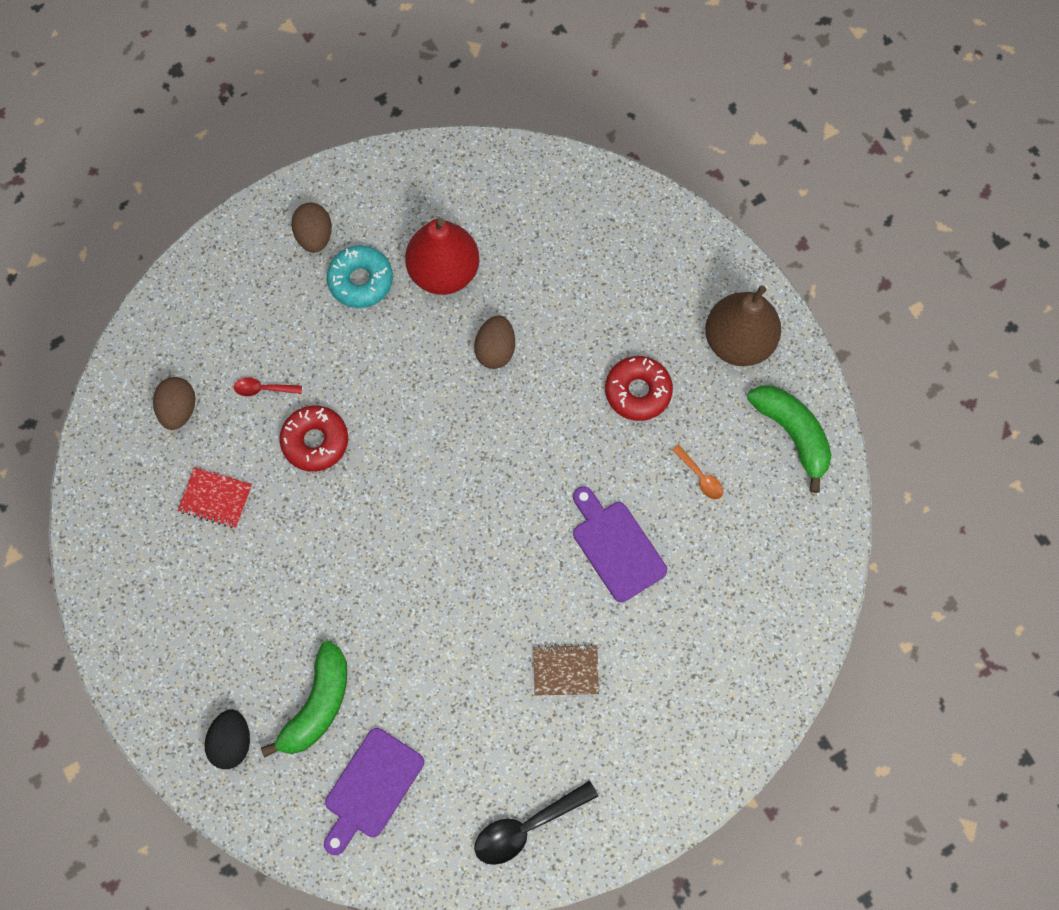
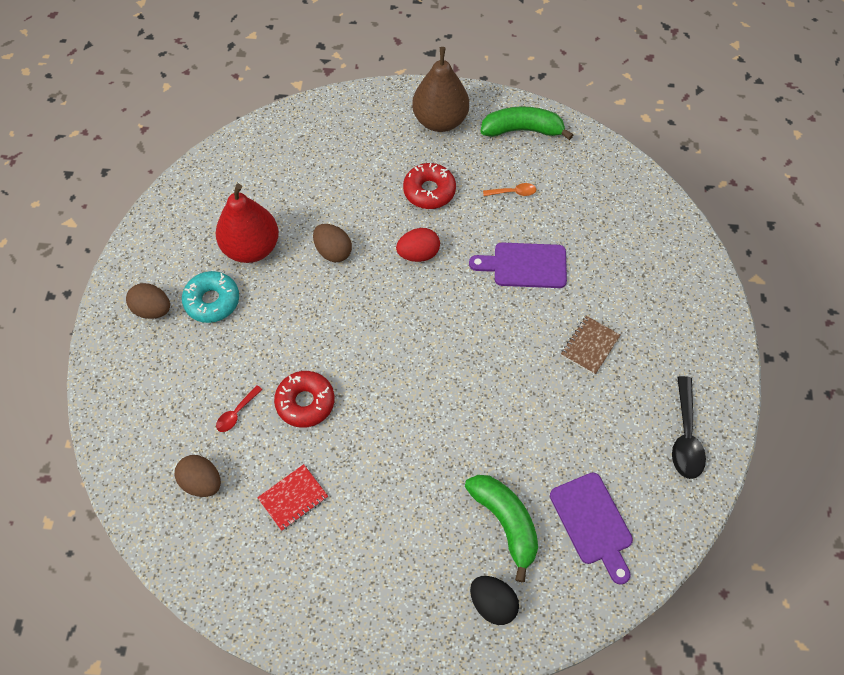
camera: 55 degrees left, 10 degrees down
(552, 433) = (418, 254): none -> red egg

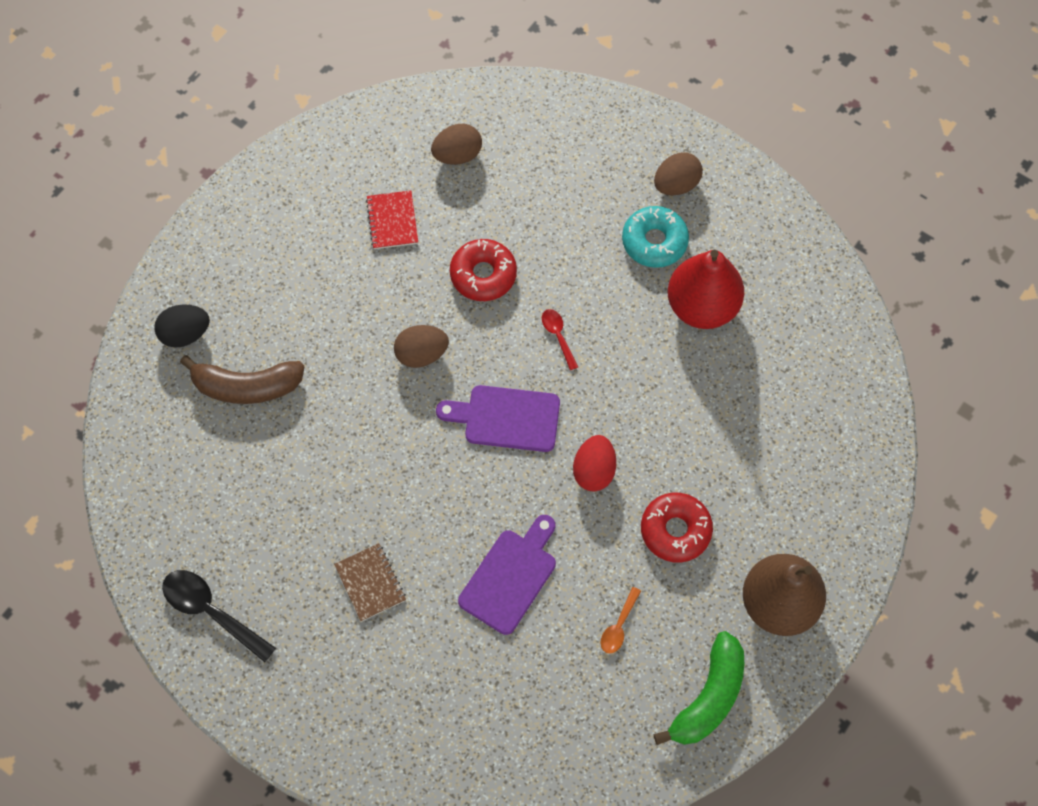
camera: 120 degrees right, 5 degrees up
(236, 413) = (510, 211): red spoon -> red spoon (558, 336)
(333, 251) = (649, 385): brown egg -> brown egg (421, 354)
(505, 522) = (247, 386): green banana -> brown banana
(593, 523) = (192, 463): purple cutting board -> purple cutting board (506, 418)

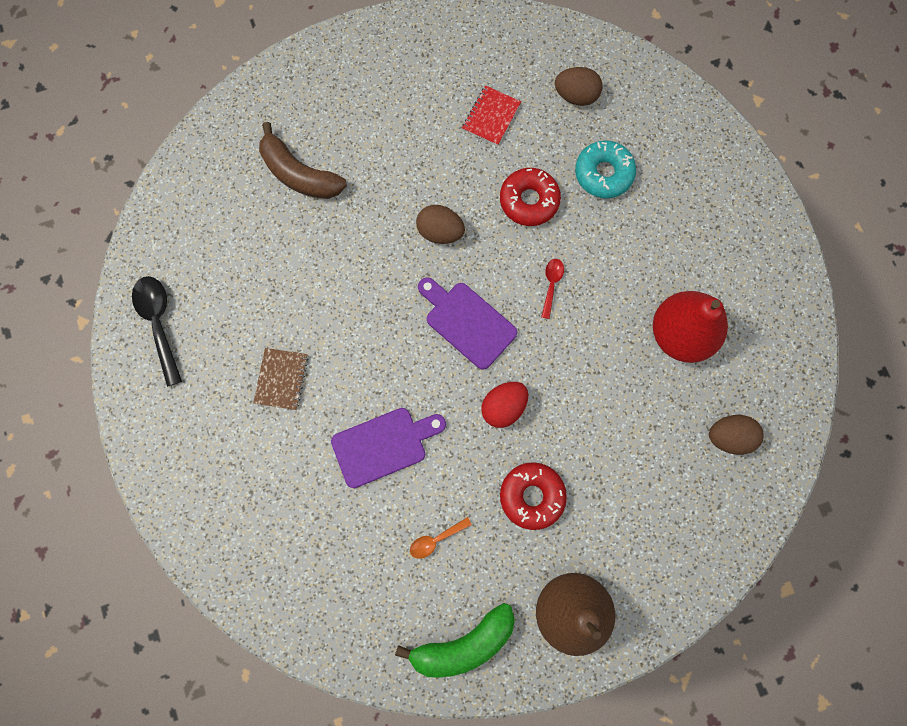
camera: 35 degrees right, 10 degrees up
(185, 334) = (285, 108): black egg -> none
(654, 241) = (679, 259): turquoise donut -> turquoise donut (603, 173)
(676, 184) = (729, 224): brown egg -> brown egg (728, 437)

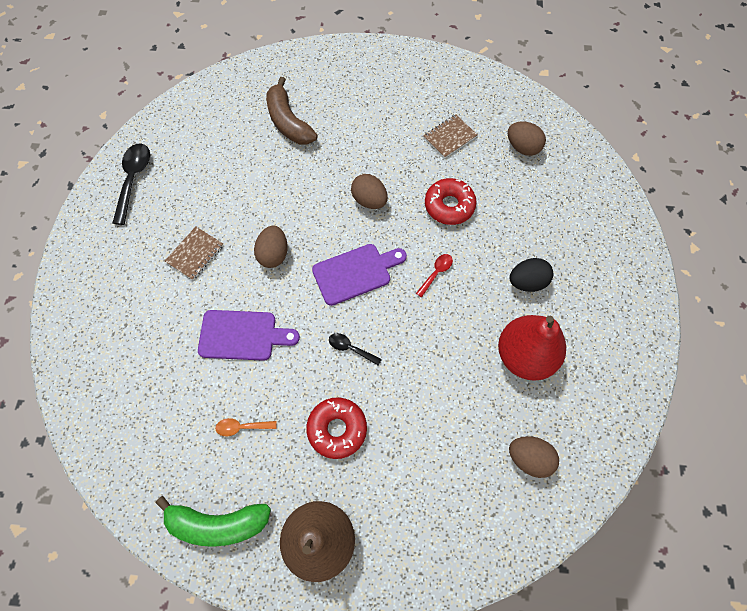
camera: 25 degrees right, 10 degrees down
(368, 341) = (273, 254): none -> brown egg
(467, 322) = (355, 273): purple cutting board -> purple cutting board turned 90 degrees clockwise
(491, 117) = (450, 137): red notebook -> brown notebook
(503, 407) = (350, 348): red egg -> black spoon
(603, 173) = (518, 210): turquoise donut -> none
(648, 253) = (527, 282): none -> black egg

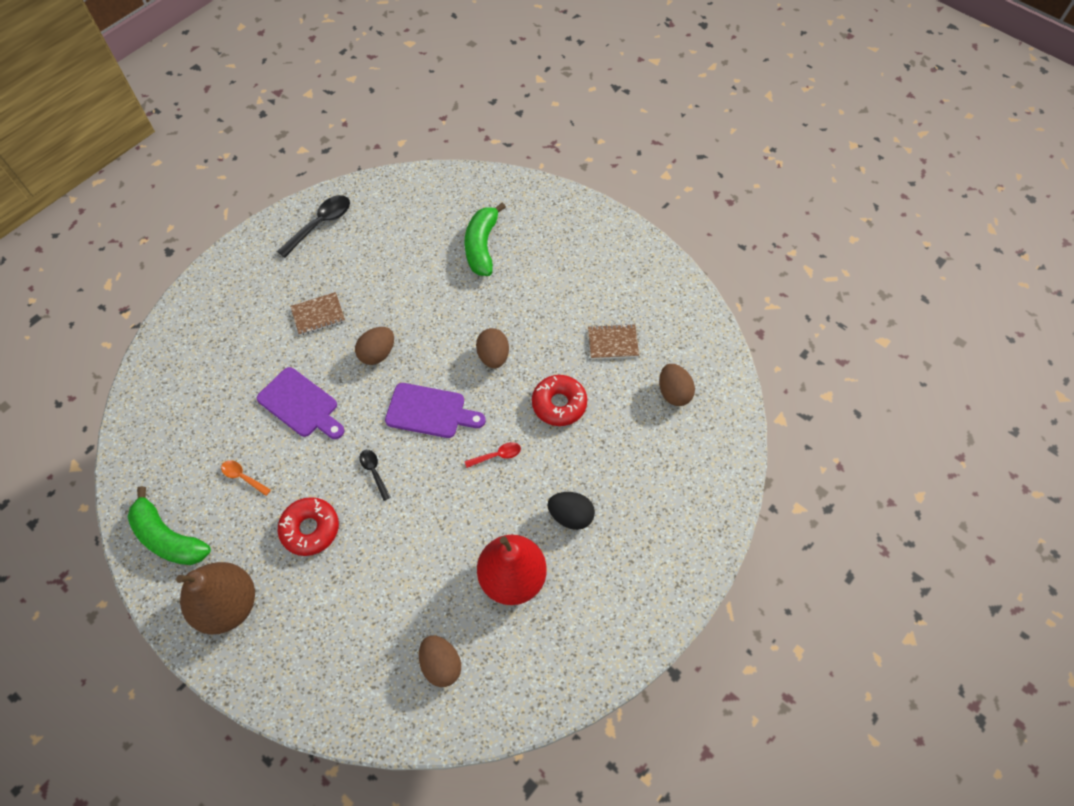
camera: 35 degrees right, 5 degrees down
(288, 122) = (482, 246): brown banana -> green banana

